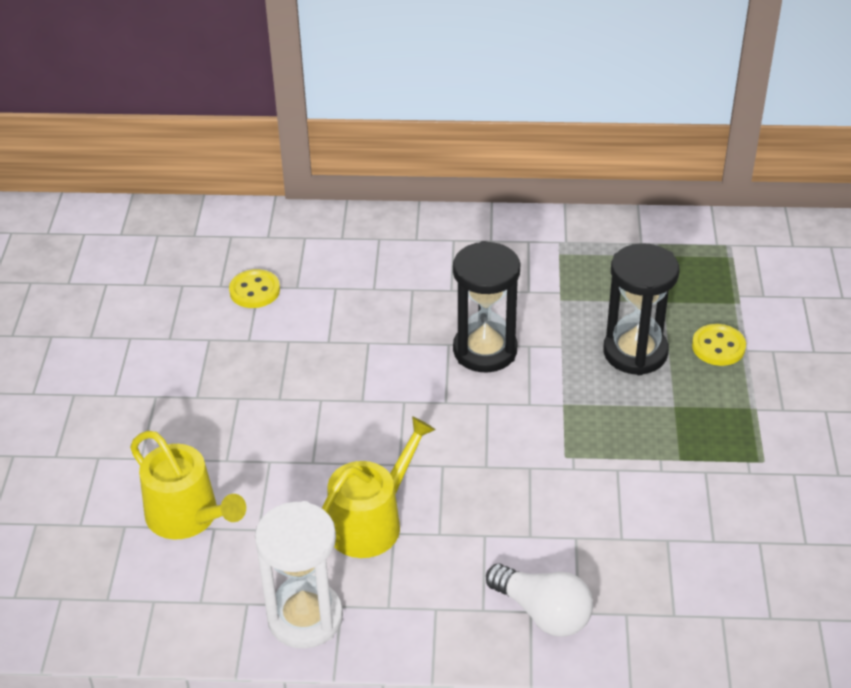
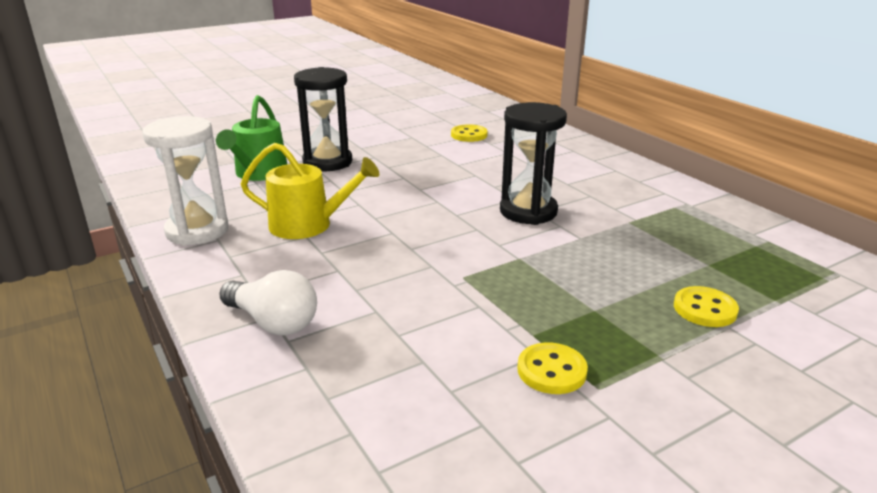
camera: 55 degrees right, 15 degrees down
(188, 516) = (259, 173): yellow watering can -> green watering can
(543, 613) = (273, 322): white light bulb -> white light bulb turned 60 degrees counterclockwise
(635, 352) = (626, 270): black hourglass -> black hourglass (327, 162)
(729, 474) = (551, 371): none -> yellow button

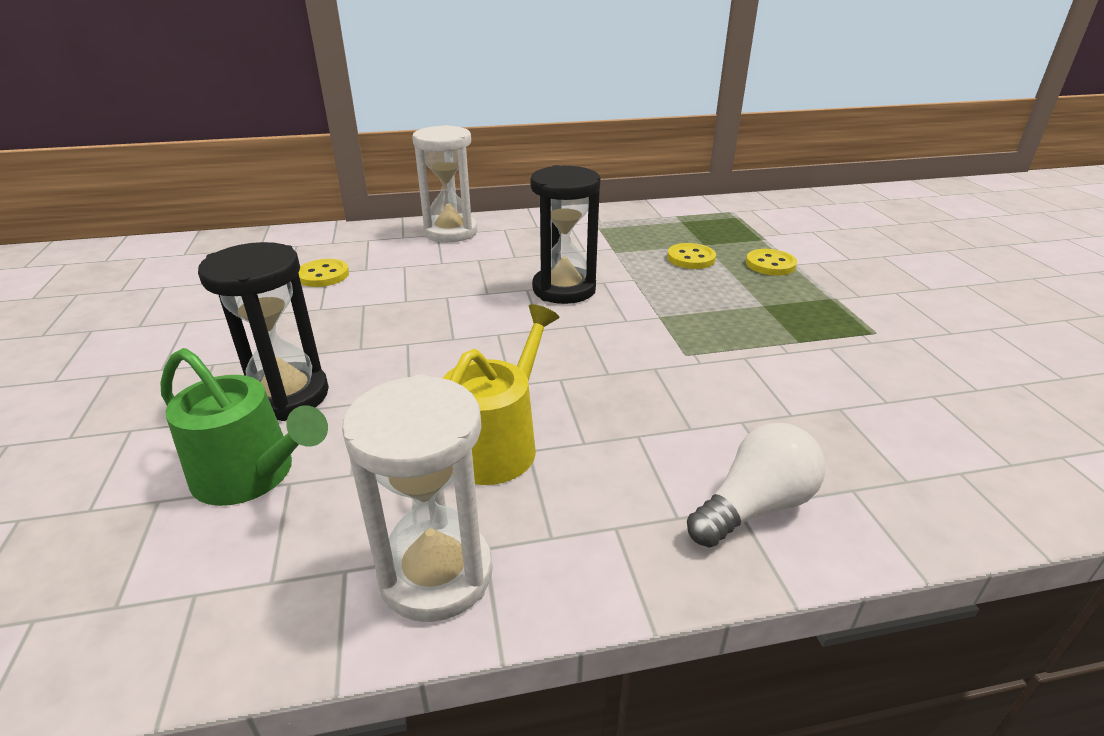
camera: 70 degrees left, 5 degrees up
(551, 371) = (854, 346): yellow button -> yellow button (691, 258)
(582, 153) = (450, 232): none -> white hourglass

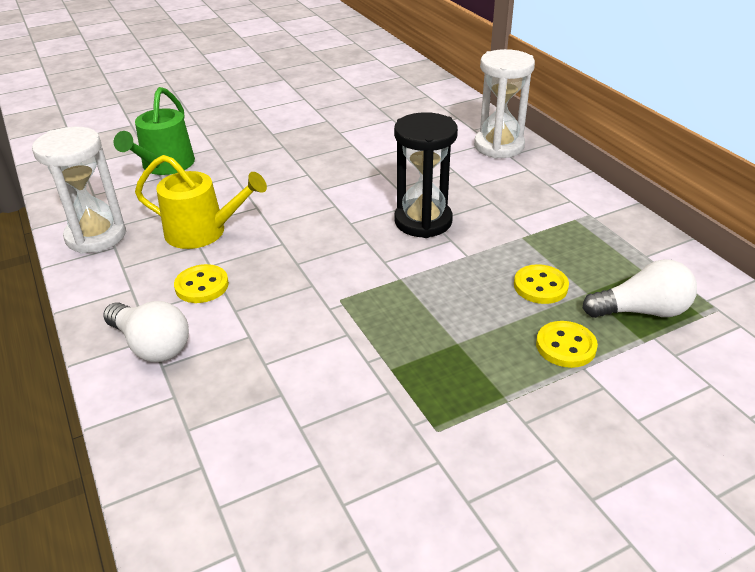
camera: 75 degrees right, 5 degrees up
(286, 396) = (235, 153): black hourglass -> none
(323, 275) = (386, 119): yellow button -> yellow button (202, 286)
(731, 232) = (641, 311): none -> white light bulb

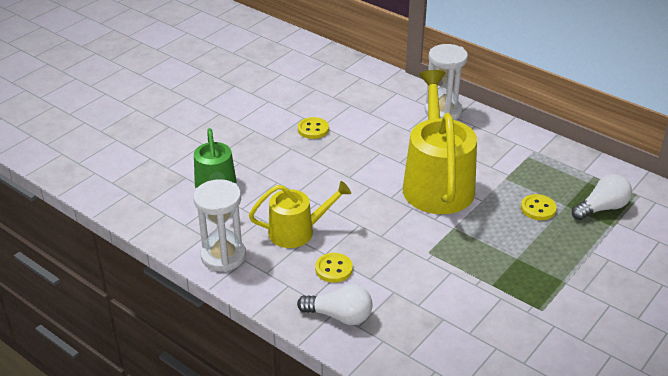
camera: 25 degrees left, 0 degrees up
(423, 221) = (437, 183): black hourglass -> yellow watering can
(565, 346) = (575, 242): yellow button -> yellow button (313, 129)

